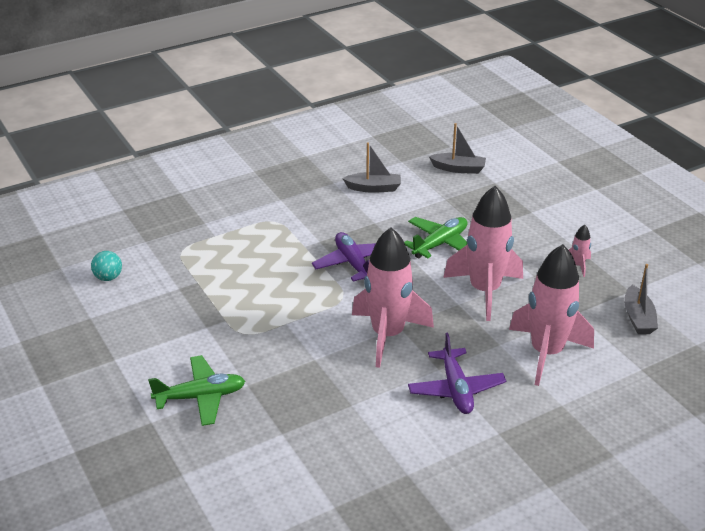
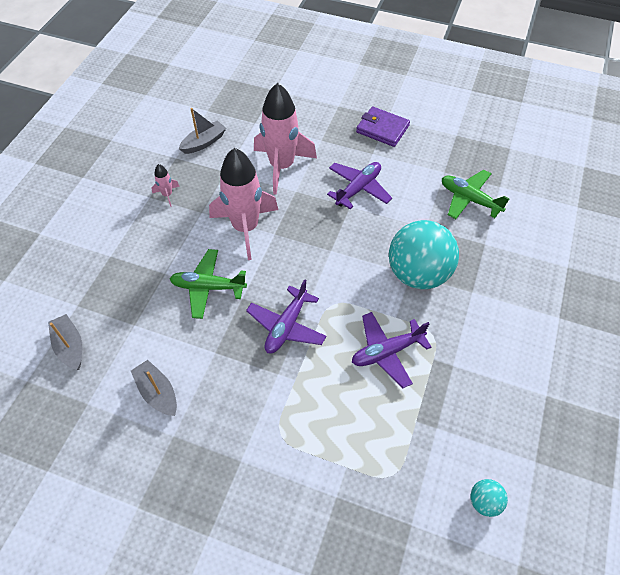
camera: 130 degrees left, 20 degrees up
(200, 397) = (511, 309): green plane -> green plane (469, 199)
(264, 300) = (387, 352): none -> purple plane
(308, 364) = (418, 274): none -> turquoise ball
(387, 335) = (346, 251): pink rocket -> none
(532, 468) = (382, 129): none -> purple wallet

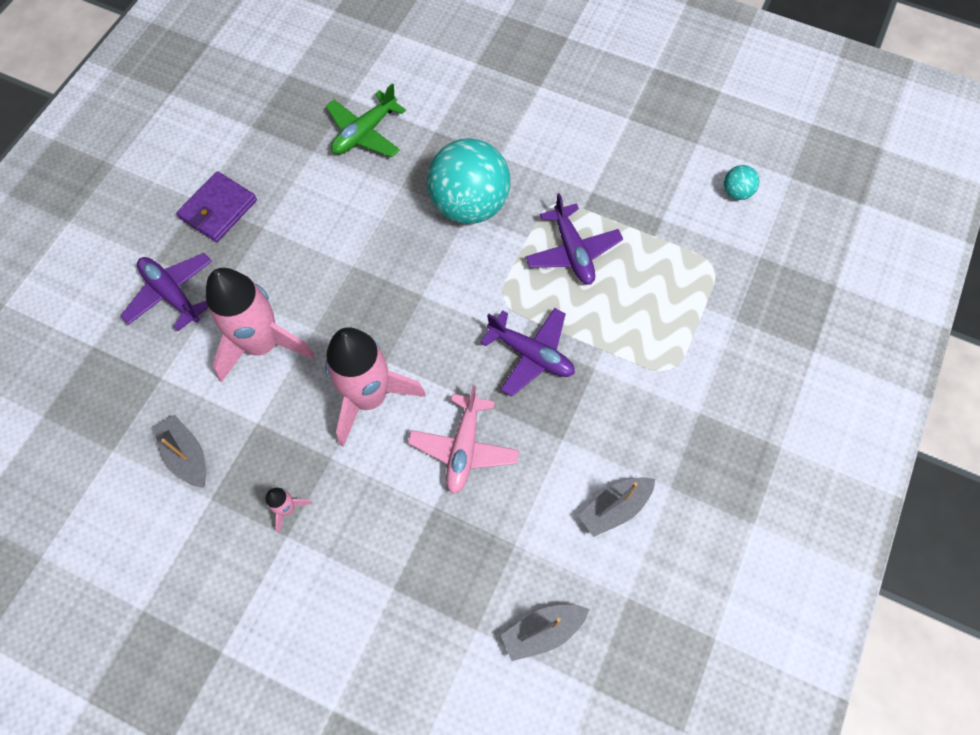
camera: 85 degrees left, 10 degrees up
(208, 287) = (464, 448): green plane -> pink plane
(358, 189) = (324, 252): purple plane -> purple plane (172, 294)

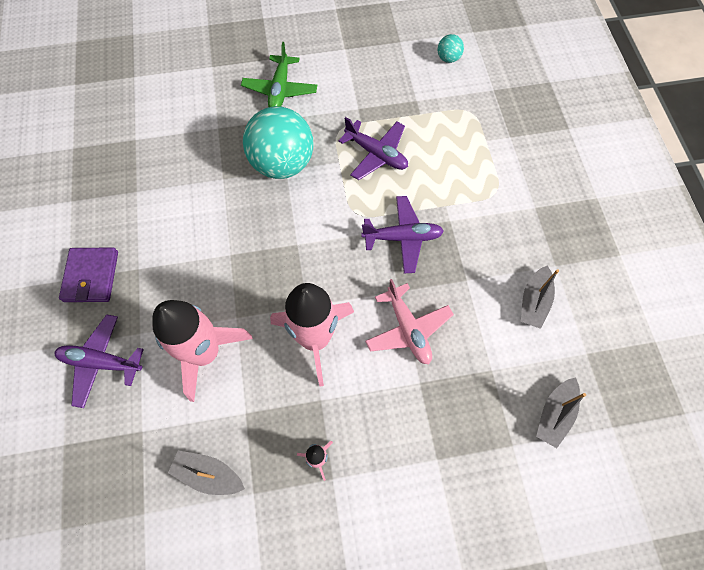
camera: 35 degrees left, 0 degrees up
(365, 133) = (166, 157): green plane -> green plane (280, 89)

